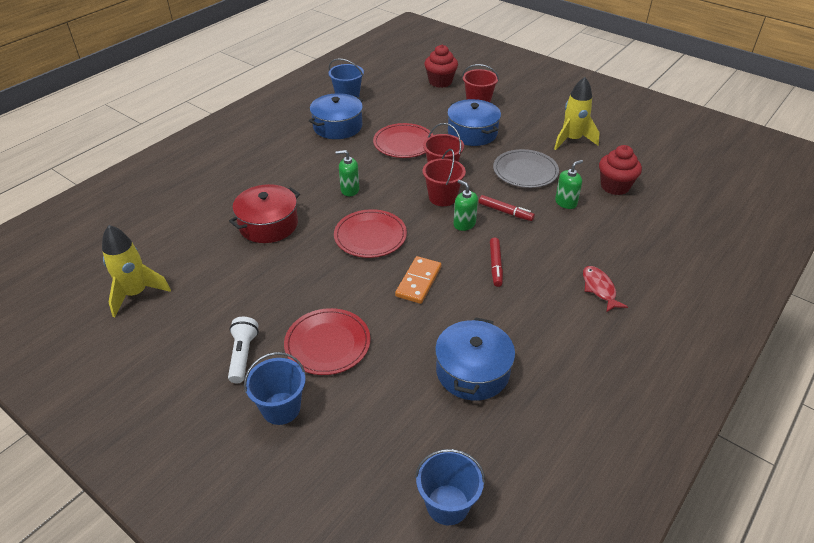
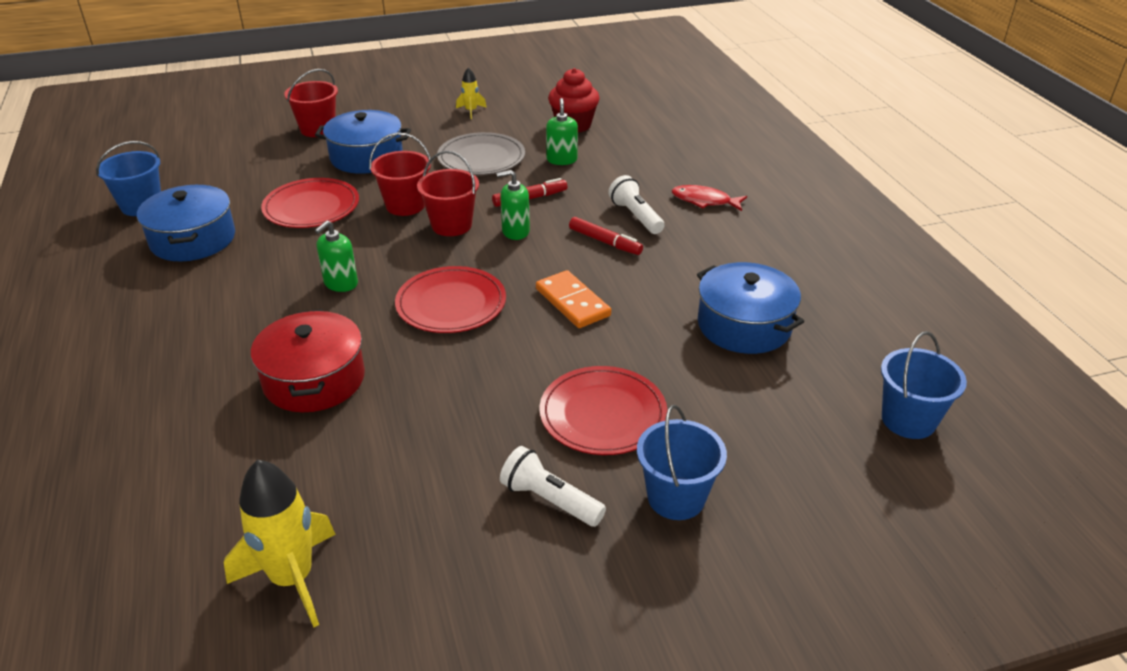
camera: 55 degrees left, 5 degrees down
(440, 82) = (234, 133): red cupcake -> none
(540, 265) = (636, 216): none -> white flashlight
(572, 140) = (471, 111): yellow rocket -> yellow rocket, size x0.51

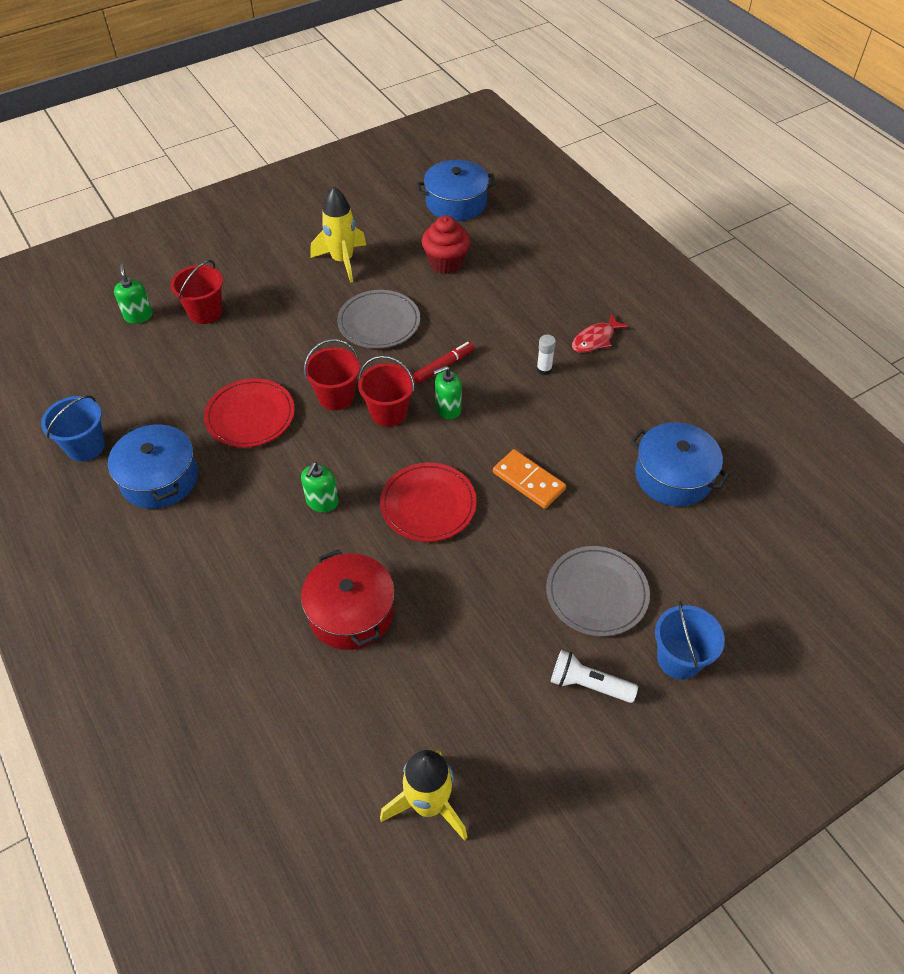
camera: 15 degrees left, 15 degrees up
(366, 157) = (271, 341): blue pot -> blue pot (456, 203)
(471, 111) = (342, 261): yellow rocket -> yellow rocket, size x1.96
(562, 160) = (453, 311): green soap dispenser -> green soap dispenser (138, 316)
(603, 414) = (597, 593): red plate -> grey plate
(605, 242) = (529, 406): red marker -> none
(636, 216) = (544, 369): white flashlight -> white glue stick
(704, 201) = (595, 339): red fish -> red fish turned 45 degrees counterclockwise
(908, 420) = (821, 545): blue bucket -> none

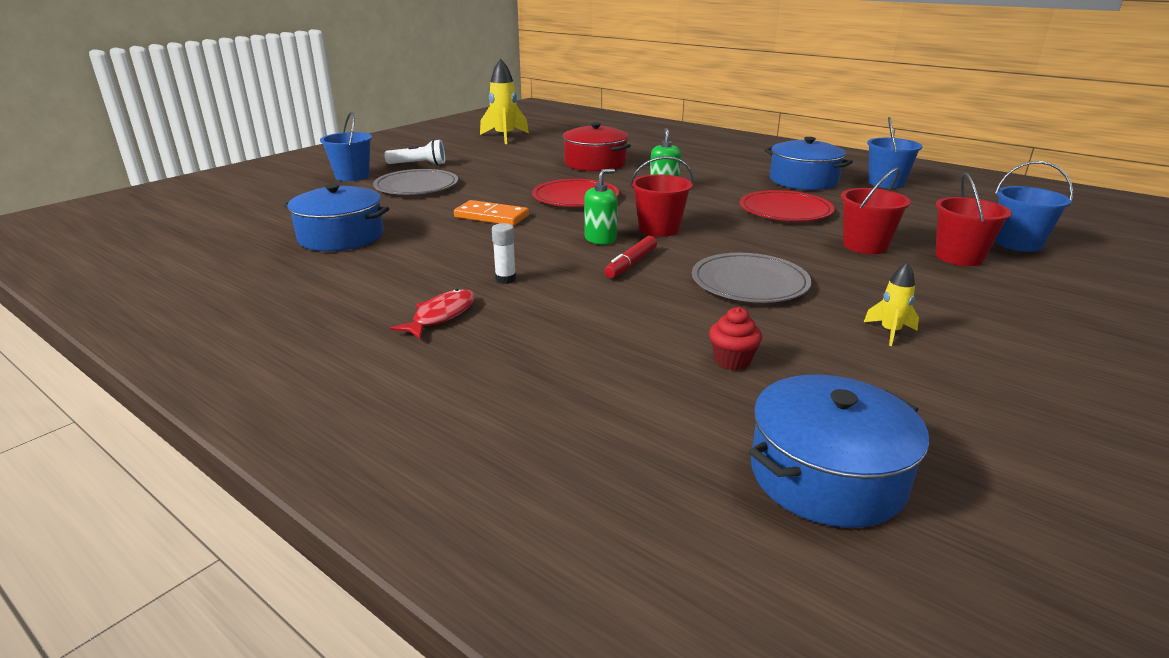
camera: 160 degrees right, 25 degrees down
(138, 316) = (1018, 243): green soap dispenser -> blue bucket
(336, 396) = (723, 230): red bucket -> red bucket (865, 246)
(342, 261) = (890, 332): yellow rocket -> yellow rocket, size x0.51
(446, 263) = (732, 361): red cupcake -> red cupcake, size x0.59

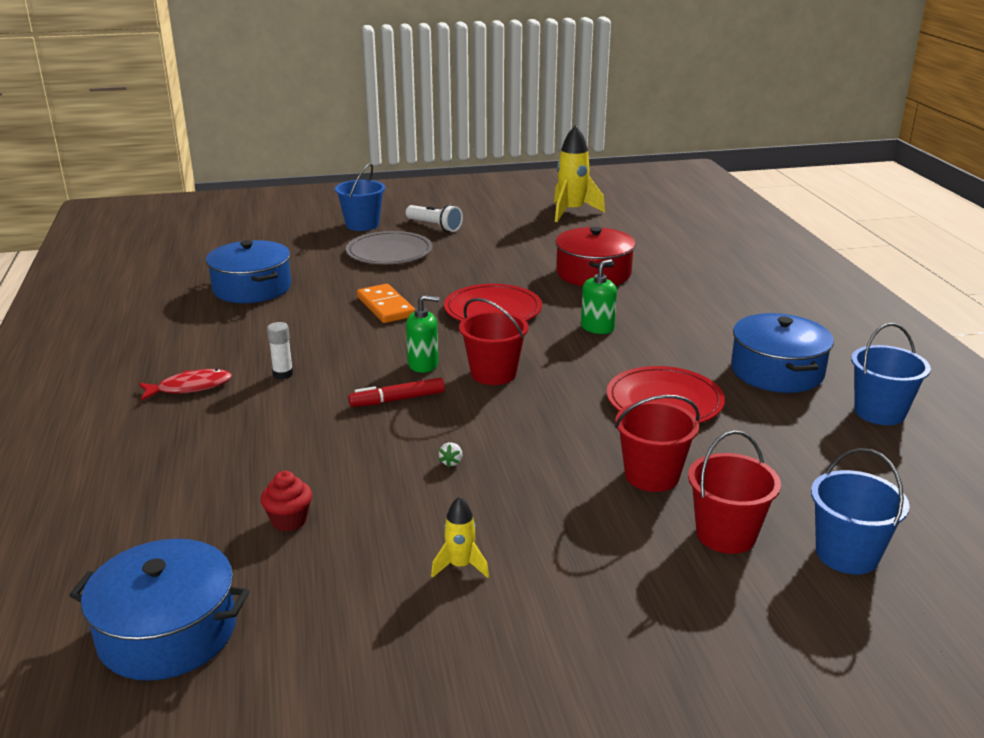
camera: 40 degrees right, 0 degrees up
(749, 283) = (451, 462): grey plate -> white strawberry

